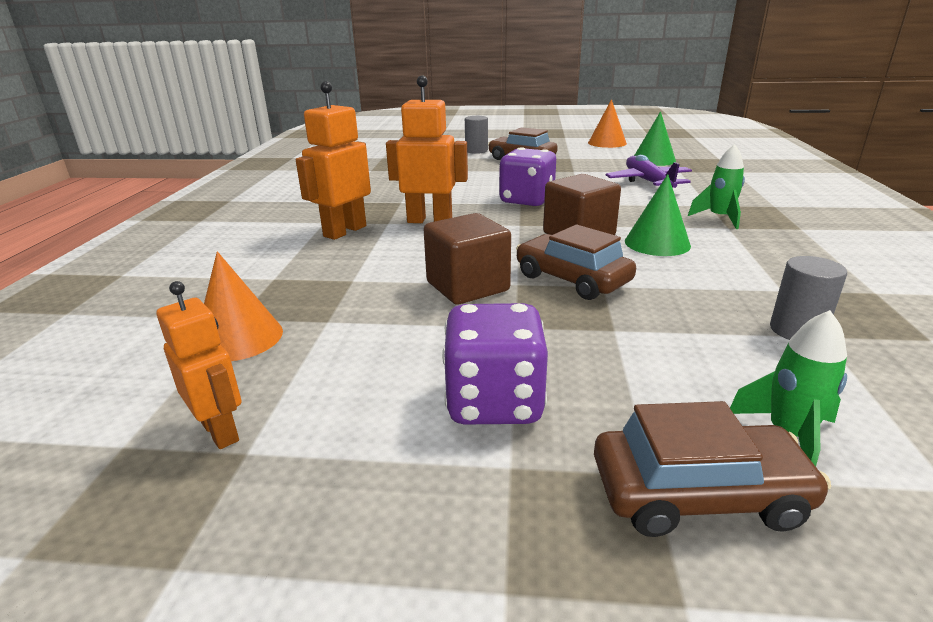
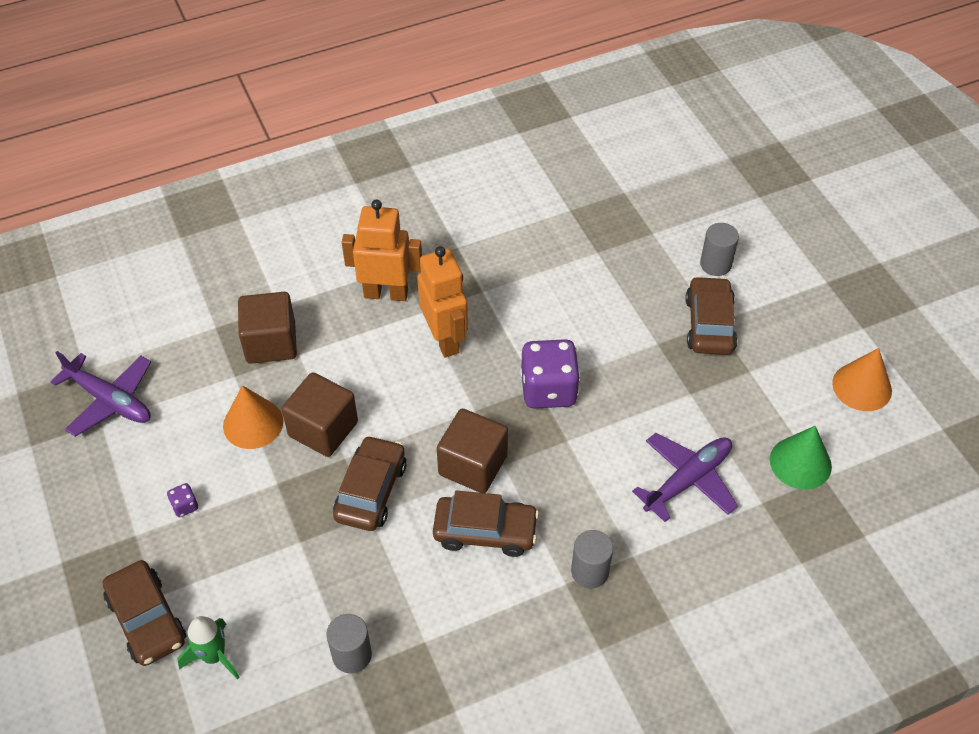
camera: 60 degrees right, 25 degrees up
(221, 431) = (110, 400): orange robot -> purple plane
(239, 338) = (193, 345): orange cone -> orange cone (253, 423)
(315, 291) = (271, 343): none -> brown cube
(494, 402) = (185, 506): purple dice -> purple dice, size x0.42
(657, 243) = (485, 531): green cone -> brown car
(719, 218) = (590, 571): green rocket -> grey cylinder

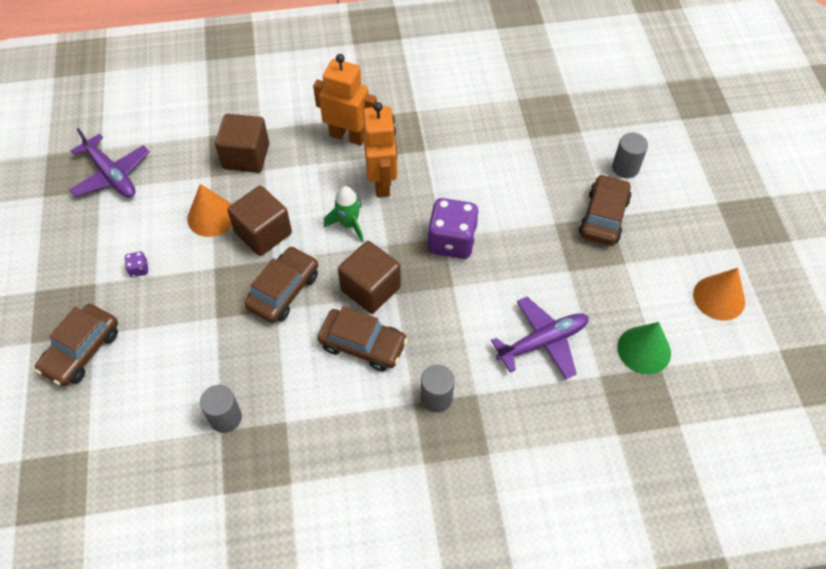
camera: 15 degrees right, 5 degrees up
(147, 619) = (82, 351): brown car -> brown car turned 45 degrees clockwise
(214, 656) = (121, 392): green rocket -> green rocket (349, 224)

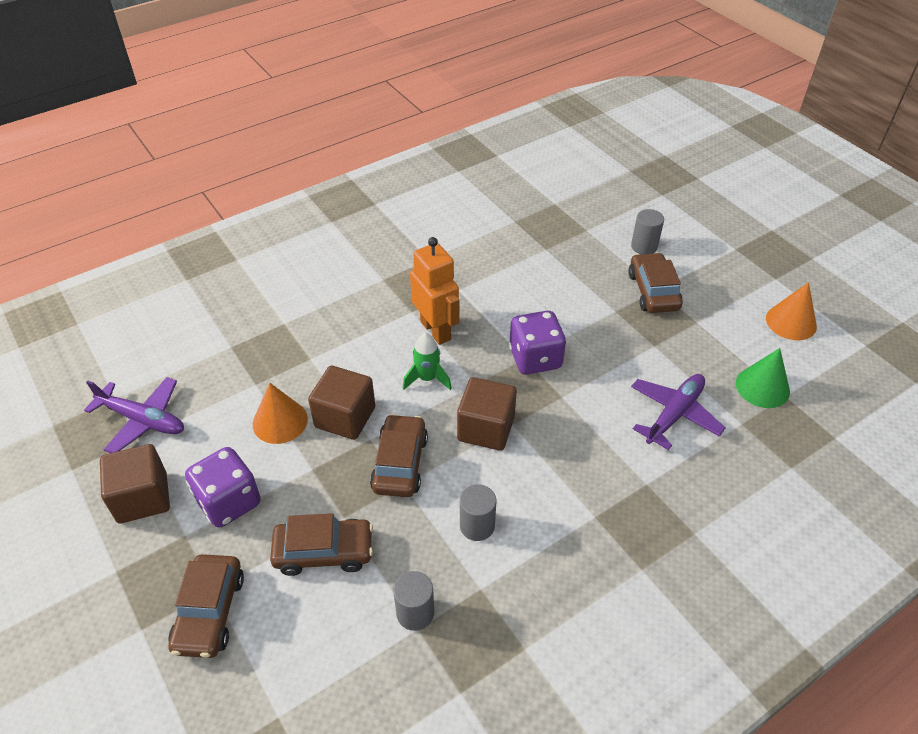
camera: 25 degrees left, 10 degrees down
(139, 269) = (229, 502): purple dice -> purple dice, size x2.40
(246, 156) = (283, 353): brown cube -> brown cube (142, 497)
(348, 136) = (376, 301): orange robot -> none
(362, 345) = (511, 483): brown car -> brown car (324, 552)
(436, 398) = (613, 503): grey cylinder -> grey cylinder (477, 526)

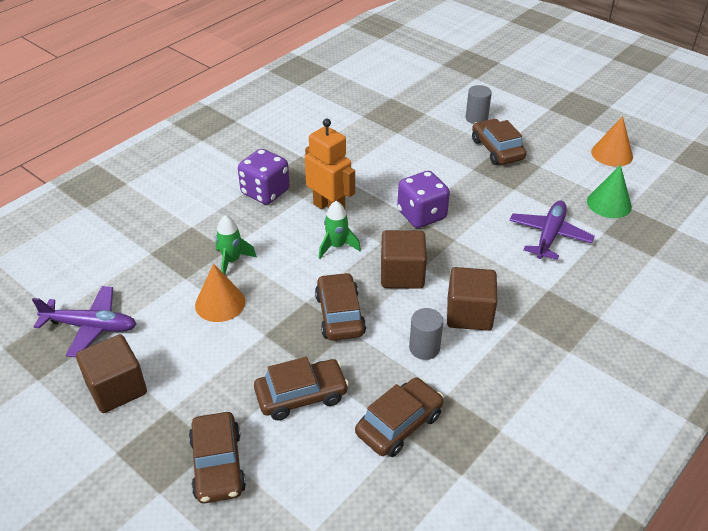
camera: 15 degrees left, 5 degrees down
(229, 502) = (199, 375): purple dice -> purple dice (265, 192)
(310, 373) = (232, 261): none -> green rocket
(345, 417) = (277, 289): brown cube -> brown cube (469, 314)
(415, 613) = (399, 424): grey cylinder -> brown car

